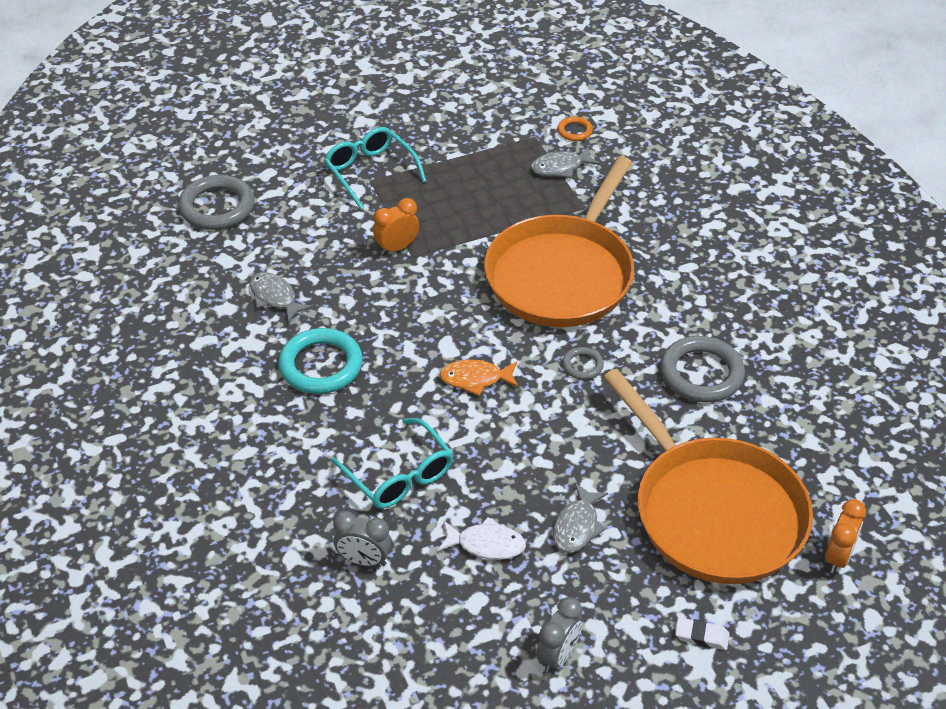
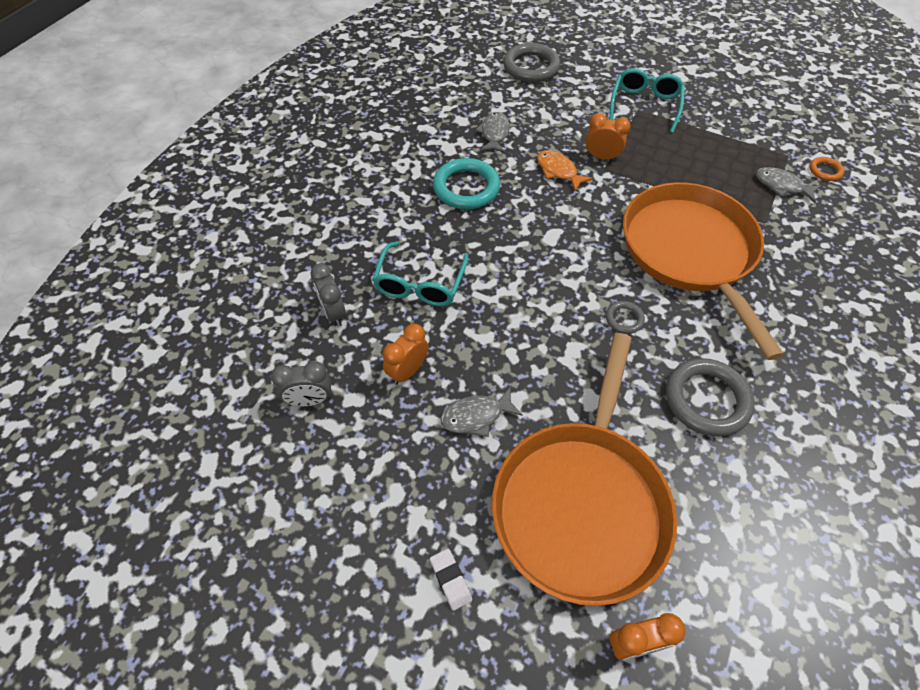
camera: 50 degrees right, 10 degrees up
(475, 379) = (542, 268): orange fish -> orange fish (558, 171)
(486, 544) = (408, 371): white fish -> orange clock
(558, 655) = (348, 484): grey clock -> grey clock (310, 400)
(562, 274) = (690, 252): orange pan -> orange pan turned 90 degrees clockwise

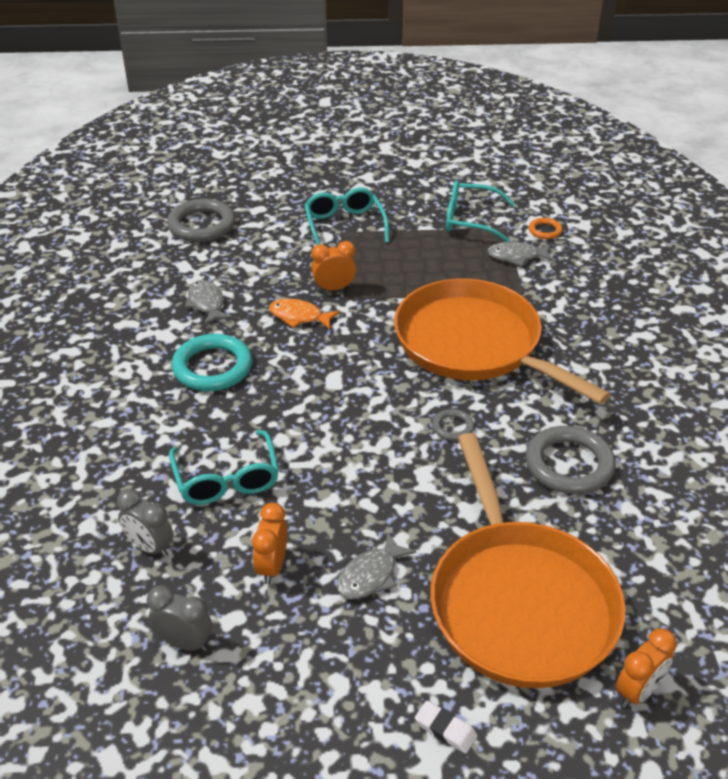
camera: 30 degrees left, 15 degrees down
(310, 400) = (184, 642): grey clock -> grey clock turned 120 degrees counterclockwise
(759, 137) = (470, 220): none -> turquoise glasses

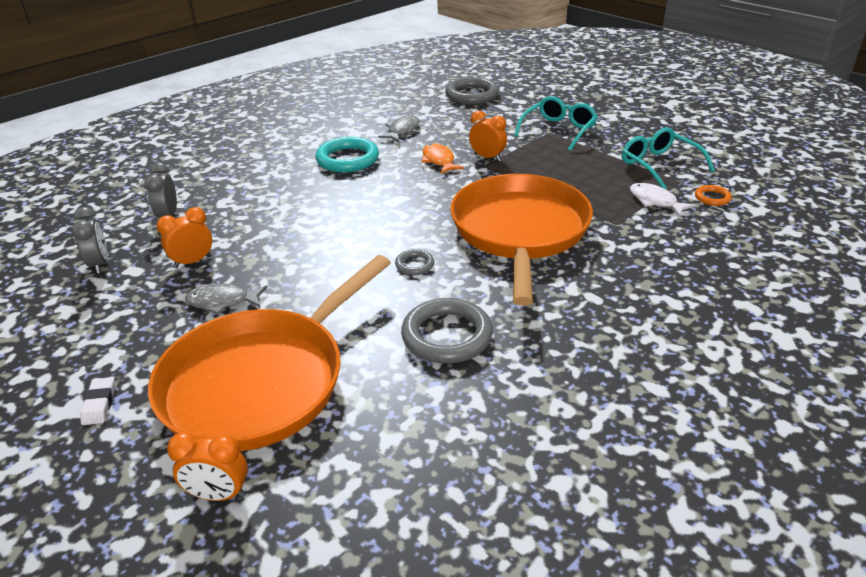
camera: 50 degrees right, 5 degrees down
(227, 479) = (253, 211): turquoise glasses -> none
(517, 256) = (655, 201): grey fish -> white fish

